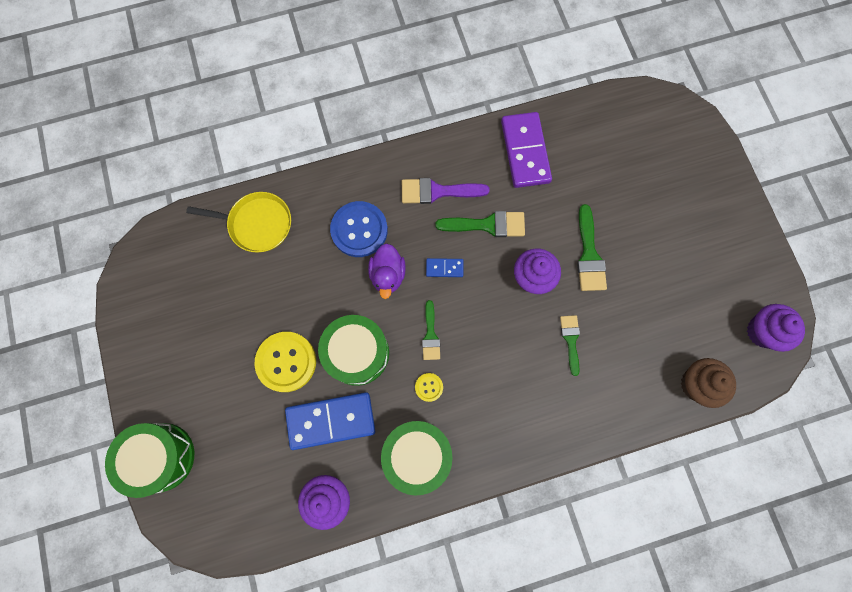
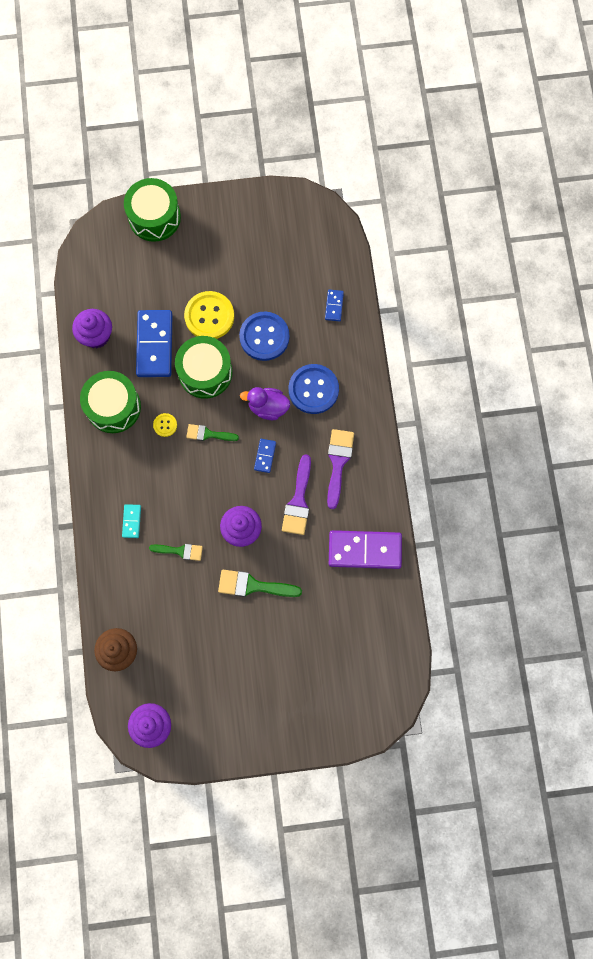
camera: 100 degrees right, 0 degrees up
(257, 224) = (334, 306): yellow pan -> blue domino
(304, 294) = (264, 337): none -> blue button
(487, 225) = (298, 501): green brush -> purple brush
(550, 402) = (131, 521): none -> turquoise domino

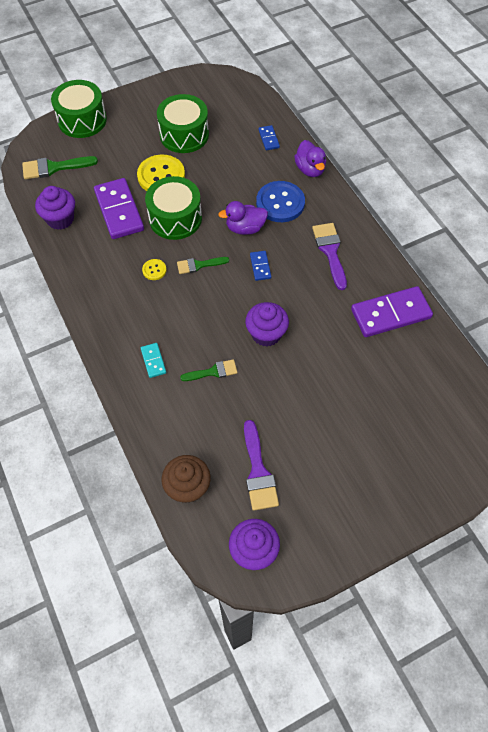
camera: 20 degrees left, 15 degrees down
(113, 407) = (98, 270): green drum -> green drum (184, 135)
(155, 345) = (119, 211): blue domino -> purple domino
(253, 585) = (299, 379): green brush -> green brush (54, 167)
(264, 337) = (217, 177): blue button -> none
(298, 501) = (308, 293): purple brush -> purple brush (258, 471)
(360, 359) = (310, 169): none -> purple duck

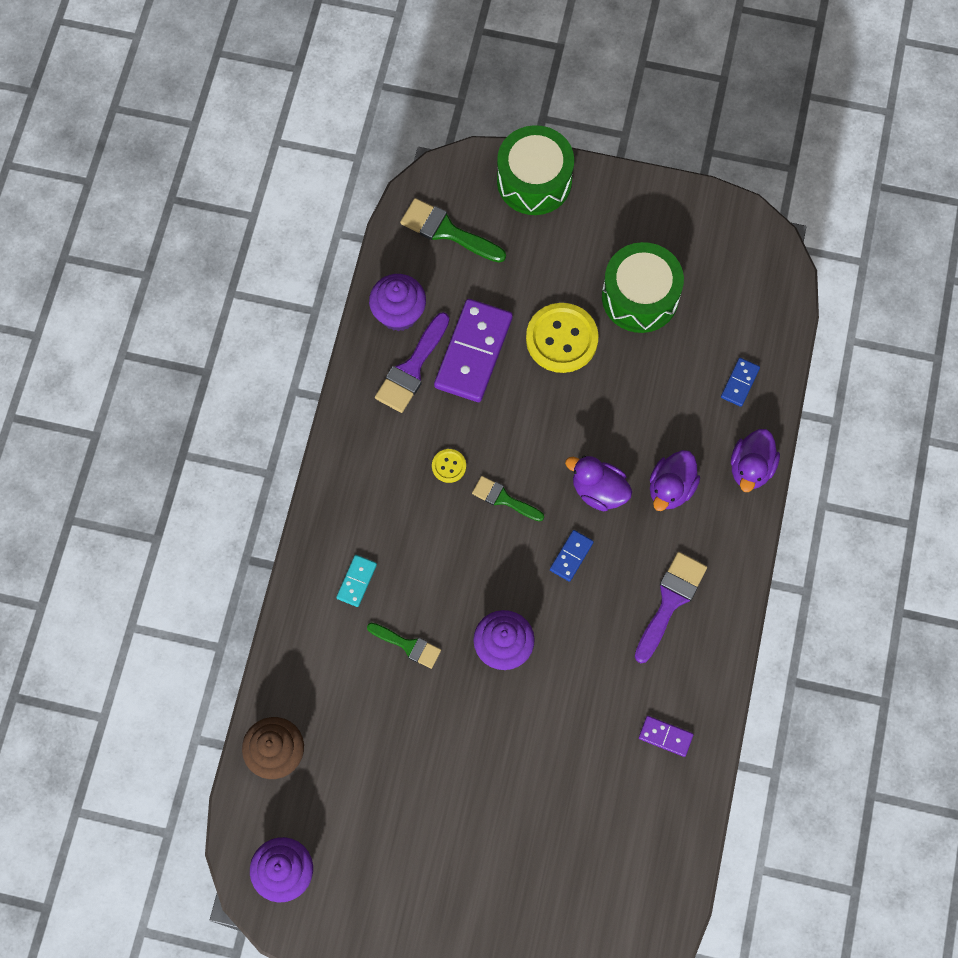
camera: 40 degrees right, 10 degrees up
(175, 218) = (529, 413): green drum -> none
(258, 471) = (359, 796): purple brush -> purple brush (412, 368)
(280, 203) = (671, 488): blue button -> purple duck
(390, 313) = (665, 736): purple domino -> purple domino, size x0.47

